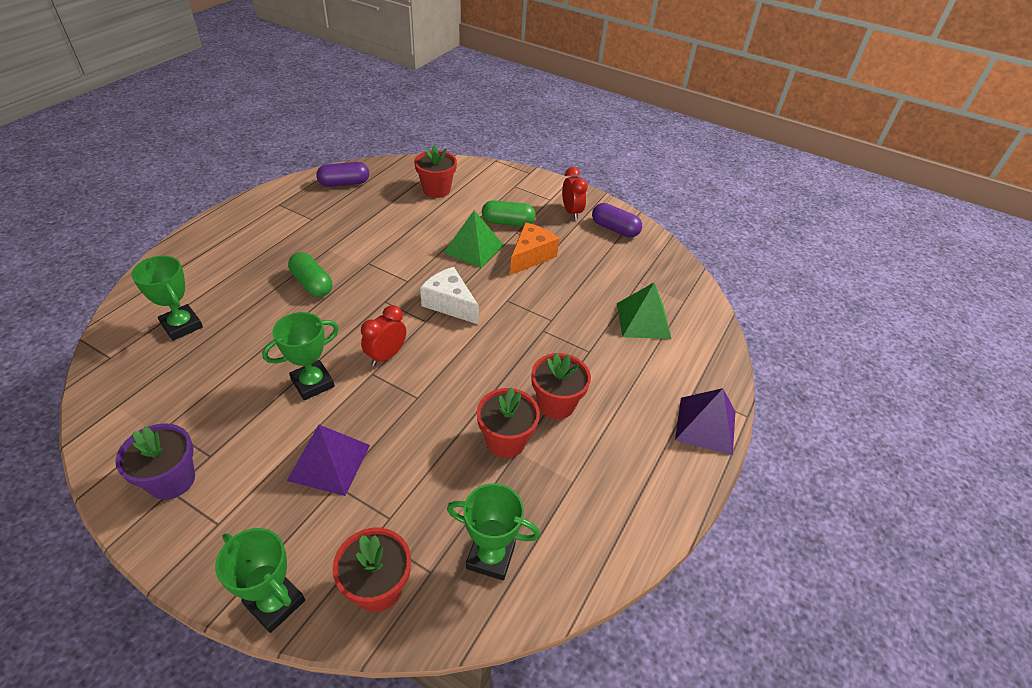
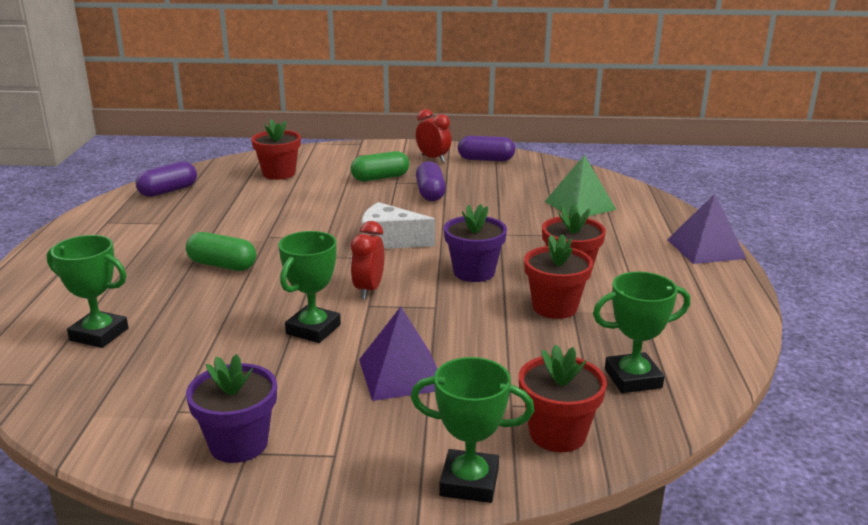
camera: 25 degrees left, 20 degrees down
(473, 248) = (367, 201): green pyramid -> none
(480, 369) = (474, 272): none -> purple flower pot
(531, 256) = (430, 193): orange cheese -> purple capsule

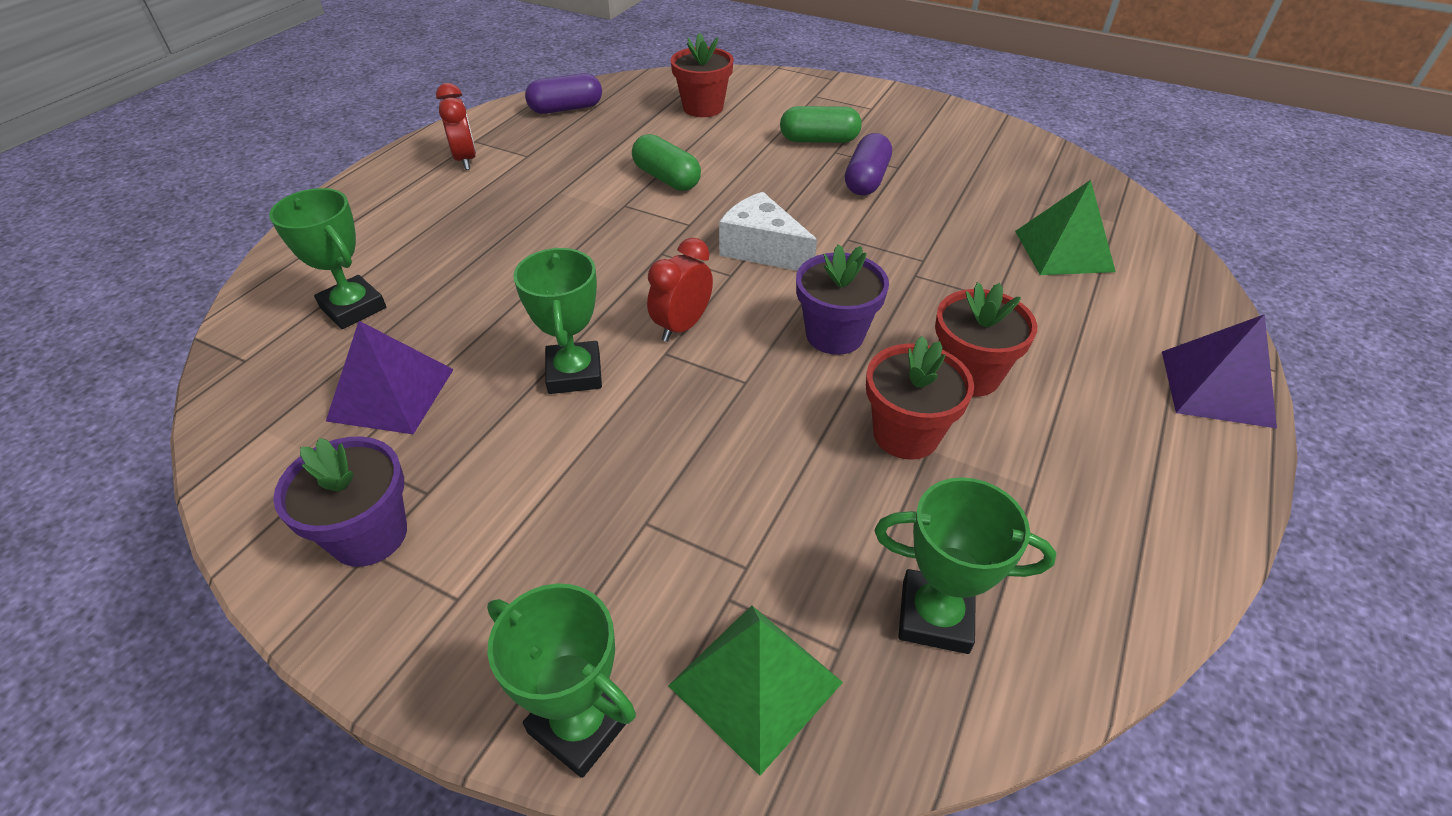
camera: 25 degrees right, 20 degrees up
(222, 265) = (545, 238): green capsule -> green capsule (666, 178)
(313, 329) = (574, 373): green trophy -> green trophy turned 60 degrees counterclockwise
(401, 374) = (626, 488): purple pyramid -> purple pyramid (391, 394)
(433, 158) = (908, 121): red clock -> red clock (465, 160)
(486, 159) = (978, 137): purple capsule -> none
(557, 434) = (755, 683): red flower pot -> green pyramid

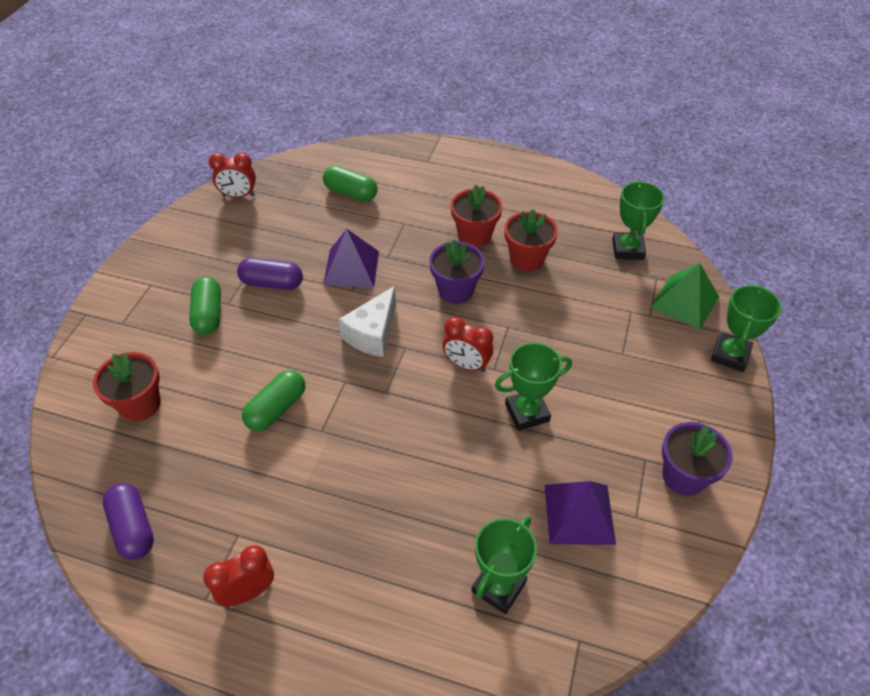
camera: 100 degrees left, 5 degrees up
(1039, 159) = (238, 196): none -> red clock
(1064, 251) = (351, 193): green pyramid -> green capsule
(1216, 388) = (459, 154): purple pyramid -> purple pyramid (351, 268)

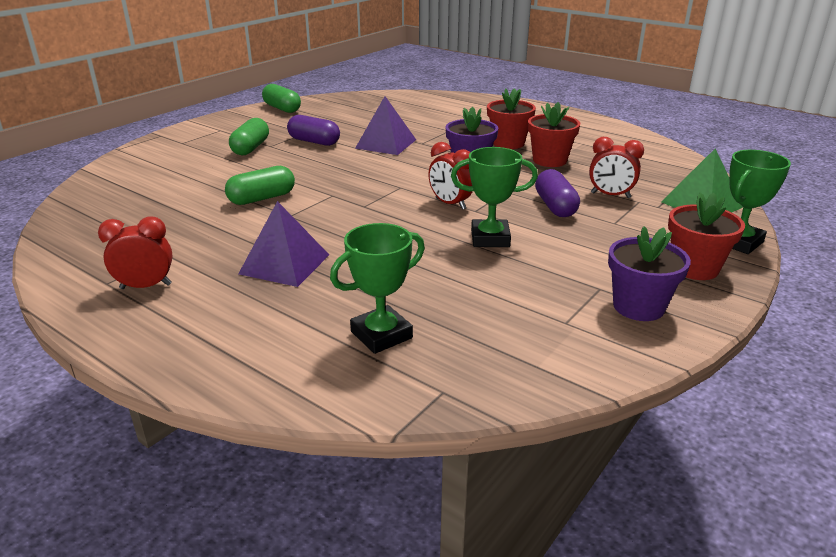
camera: 20 degrees right, 20 degrees down
(133, 528) = (90, 235): purple capsule -> purple capsule (555, 206)
(140, 404) = (157, 179): red flower pot -> red flower pot (694, 268)
(238, 196) = (324, 103): red clock -> red clock (610, 195)
(351, 193) = (415, 112): green capsule -> green capsule (282, 108)
(372, 333) = (377, 176): white cheese -> none
(579, 514) = (502, 307): purple pyramid -> purple pyramid (285, 264)
(628, 249) = (656, 169): green trophy -> none

